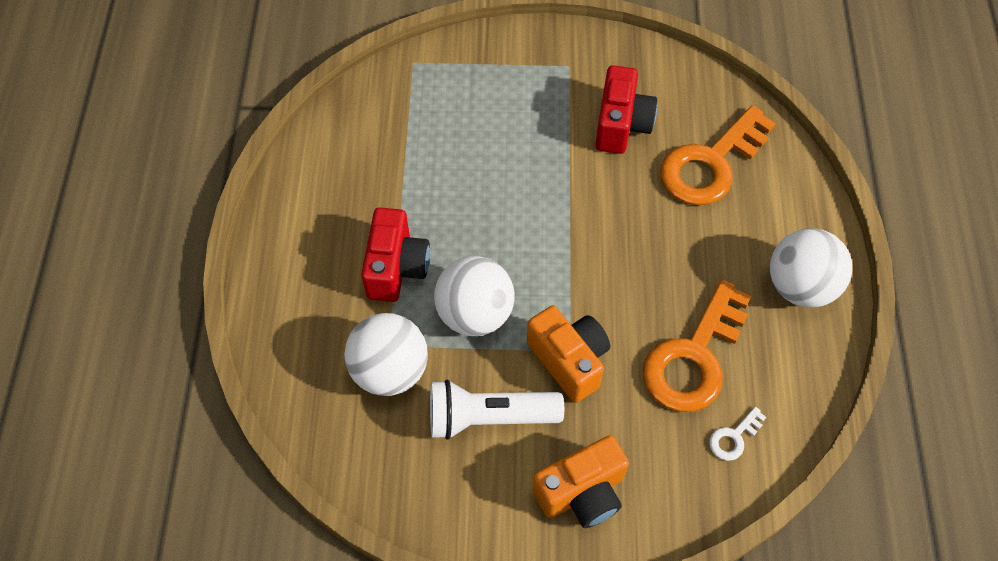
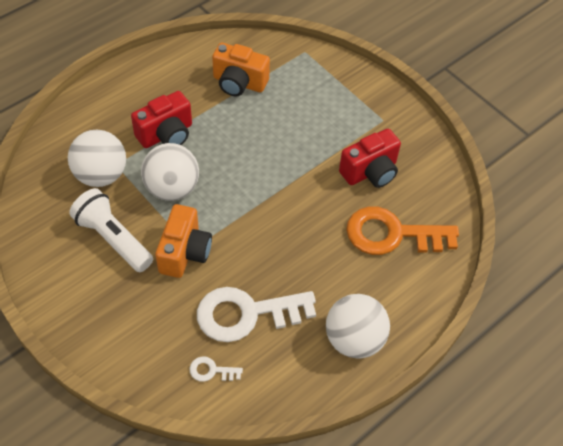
camera: 45 degrees right, 5 degrees down
(582, 493) = (105, 315): orange camera -> orange camera (239, 83)
(694, 357) = (246, 314): orange key -> white key

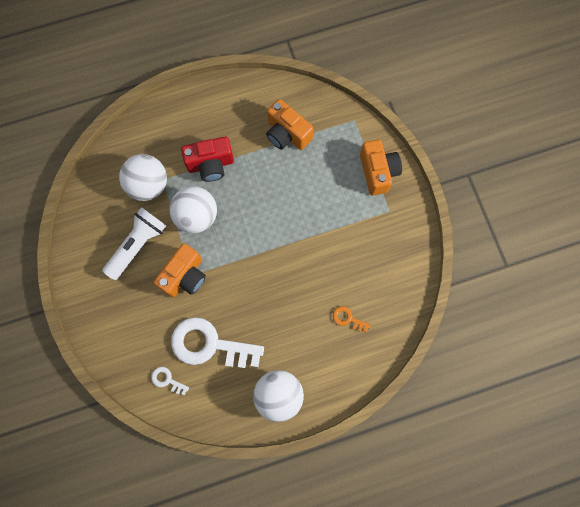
camera: 25 degrees right, 20 degrees up
(113, 239) = (138, 245): white flashlight -> white flashlight turned 60 degrees clockwise
(353, 89) = (378, 172): none -> orange camera
(370, 172) = (356, 256): red camera -> none
(392, 234) = (348, 319): orange key -> orange key, size x0.42

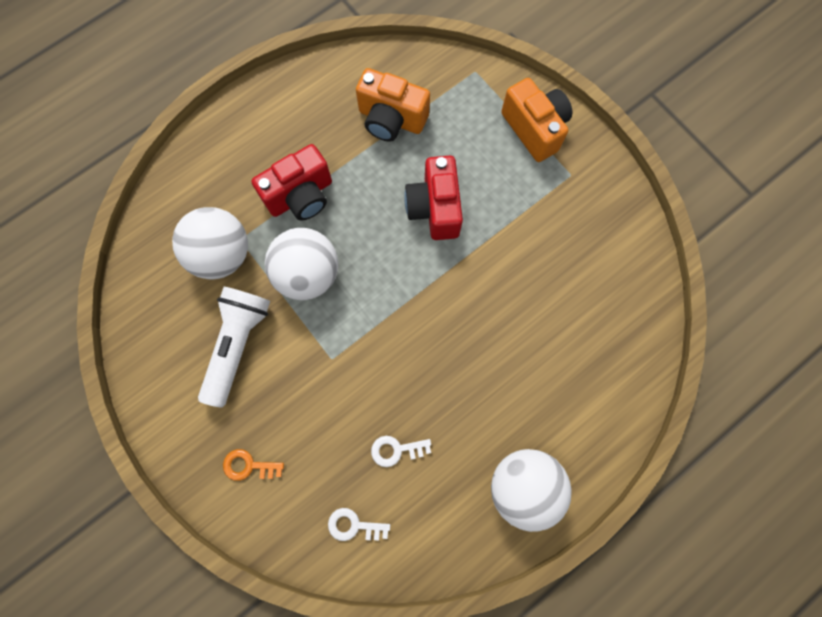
camera: 20 degrees left, 0 degrees up
(185, 276) = (323, 364): orange camera -> none
(210, 344) = (396, 450): white key -> white key, size x0.42
(292, 202) = (434, 208): none -> red camera
(348, 319) = (575, 341): orange key -> orange key (248, 466)

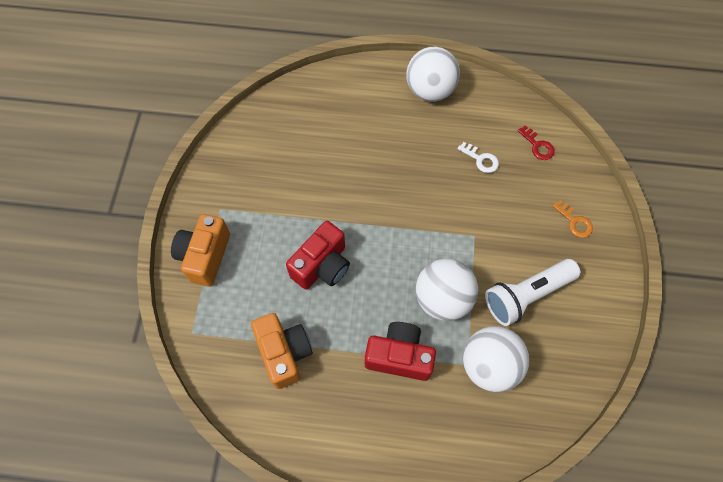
camera: 135 degrees left, 10 degrees down
(354, 525) = (537, 146): white key -> red key

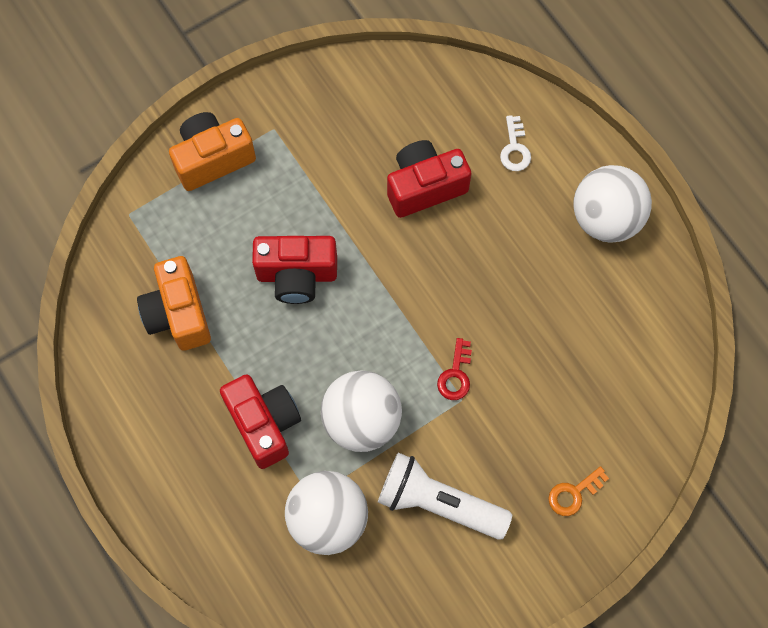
camera: 50 degrees right, 5 degrees up
(284, 353) = (178, 314): orange camera -> orange camera turned 135 degrees clockwise
(331, 159) = (424, 186): none -> red camera
(481, 159) = (564, 338): white key -> white key (514, 148)
(537, 146) = (638, 386): red key -> red key (455, 375)
(574, 222) = (573, 493): orange key -> orange key turned 45 degrees clockwise

